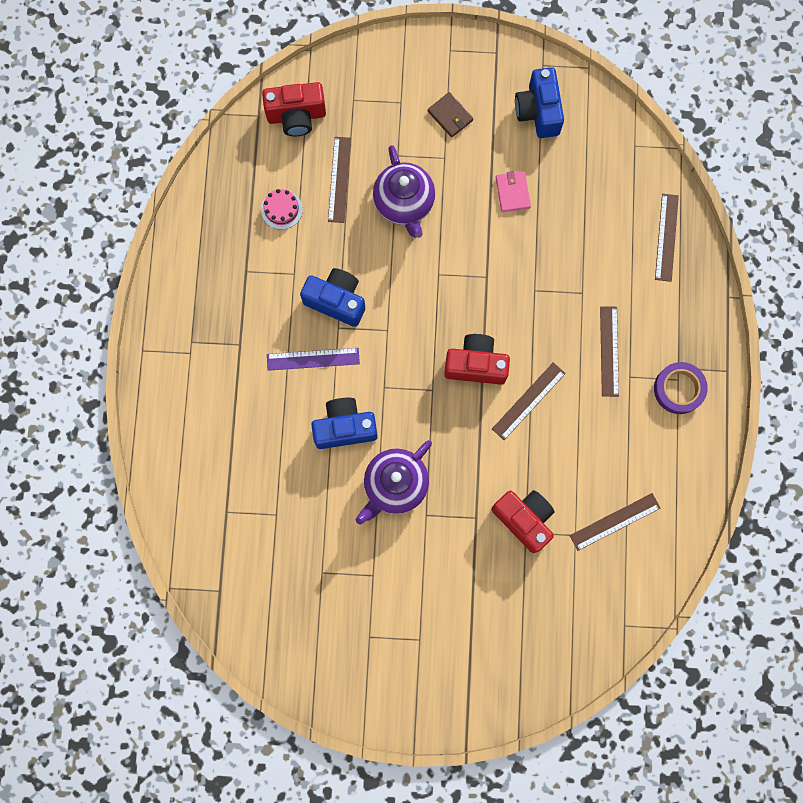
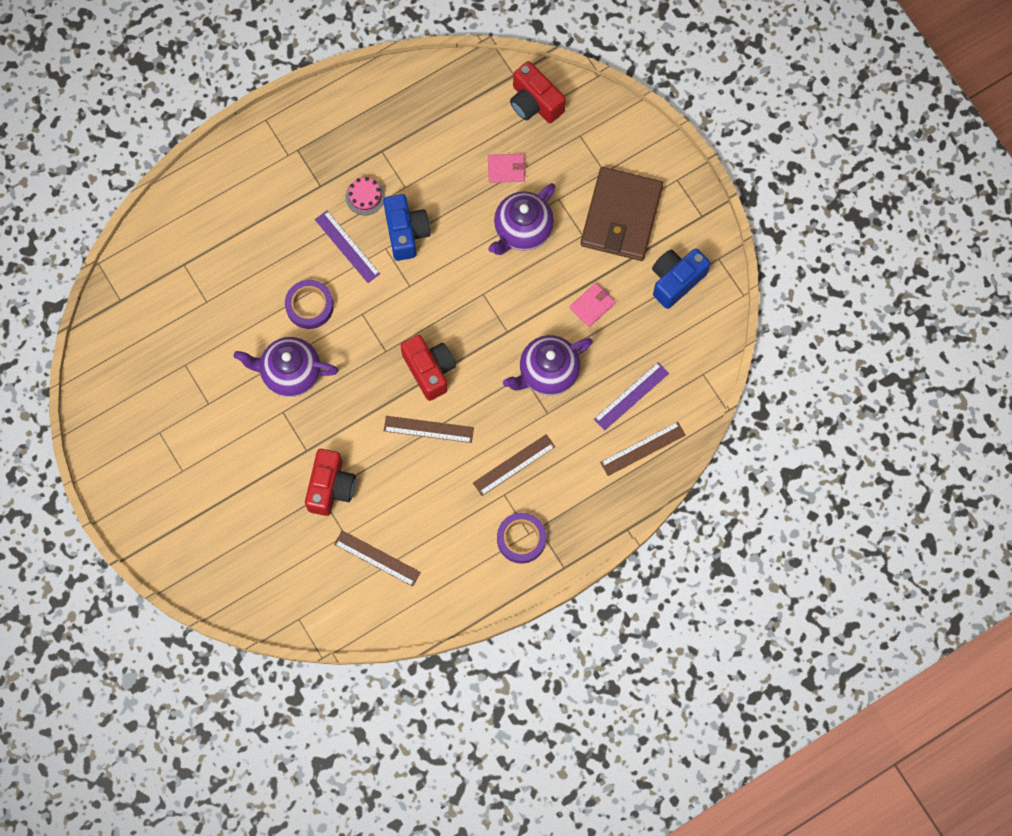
camera: 55 degrees right, 5 degrees down
(281, 209) = (450, 143): pink cake -> pink cake (365, 196)
(339, 179) = (506, 169): brown ruler -> pink wallet
(345, 427) = (309, 306): blue camera -> purple tape
(450, 116) = (621, 216): brown wallet -> brown wallet, size x2.29
(546, 268) = (547, 372): none -> purple teapot
(614, 215) = (631, 396): none -> purple ruler

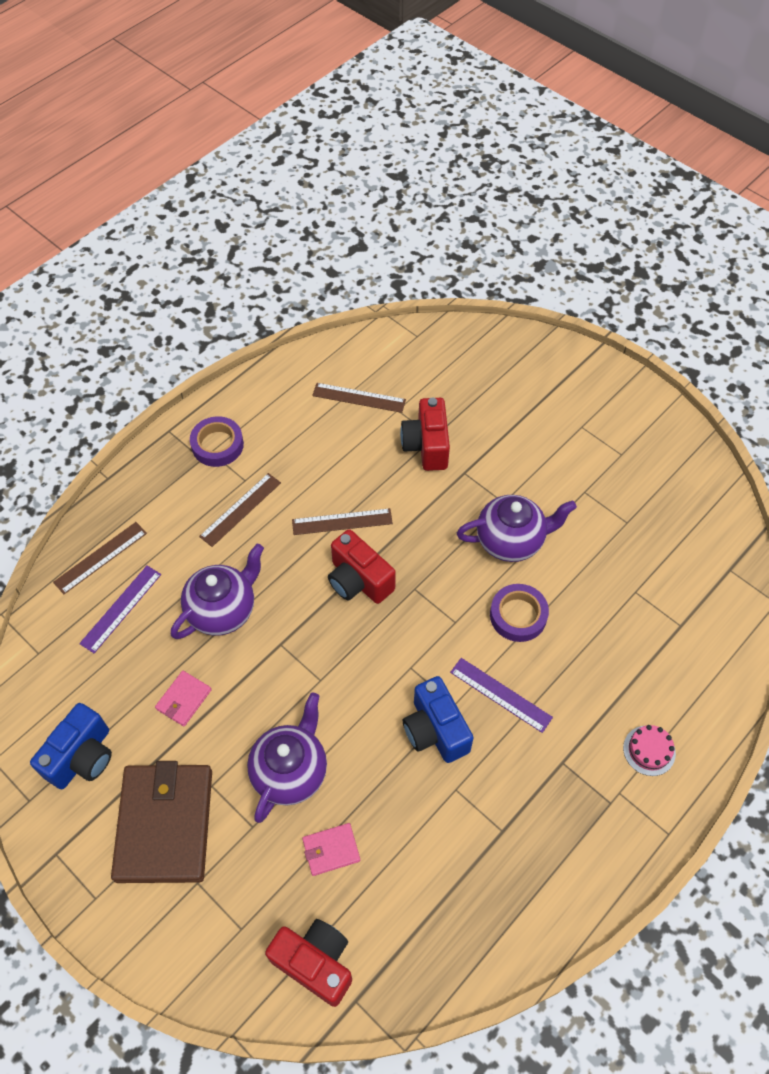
camera: 165 degrees right, 15 degrees down
(365, 196) = (501, 763): pink cake -> pink cake (649, 750)

